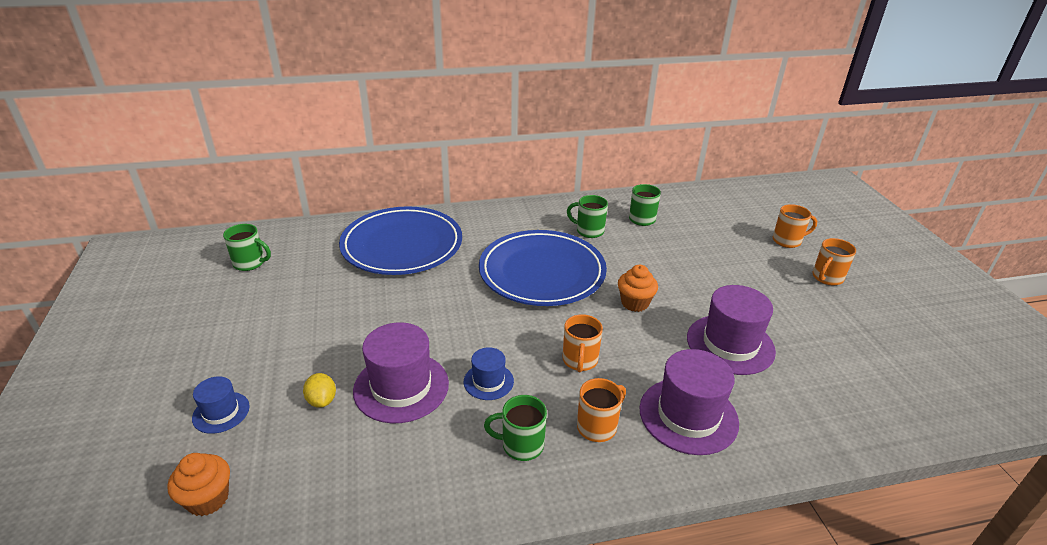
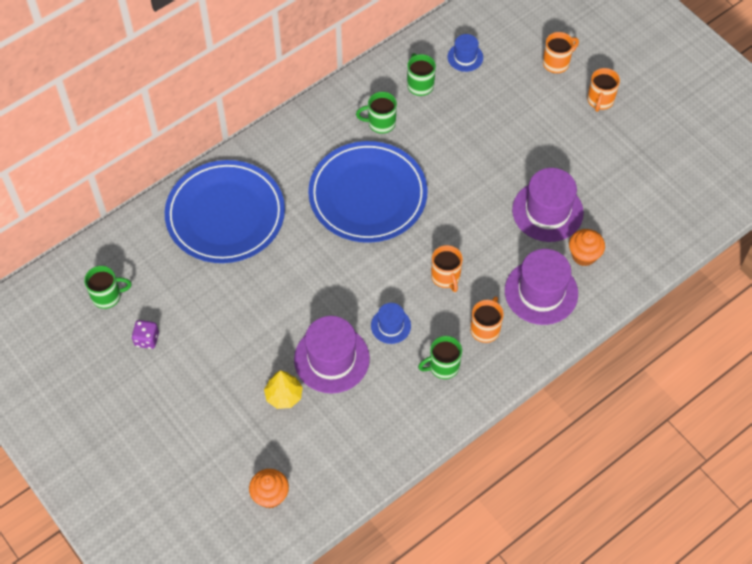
camera: 25 degrees left, 25 degrees up
(221, 412) = (220, 437): blue hat -> blue hat (465, 57)
(246, 304) = (147, 339): none -> purple dice
(322, 400) = (284, 395): yellow lemon -> yellow tree
(634, 303) = (460, 198): orange cupcake -> orange cupcake (584, 255)

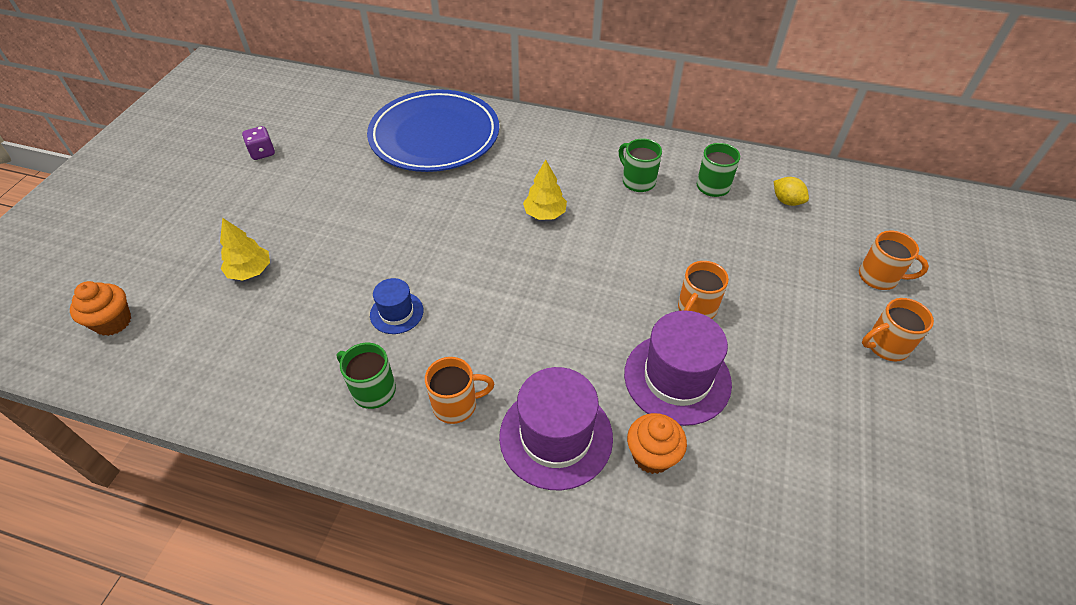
camera: 55 degrees right, 10 degrees down
(107, 296) = (294, 112): green mug -> none
(331, 359) = (320, 285): purple hat -> none
(368, 195) = (545, 214): blue plate -> yellow tree
(446, 277) = (499, 328): orange mug -> orange mug (696, 309)
(465, 57) = (786, 201): blue hat -> yellow lemon

